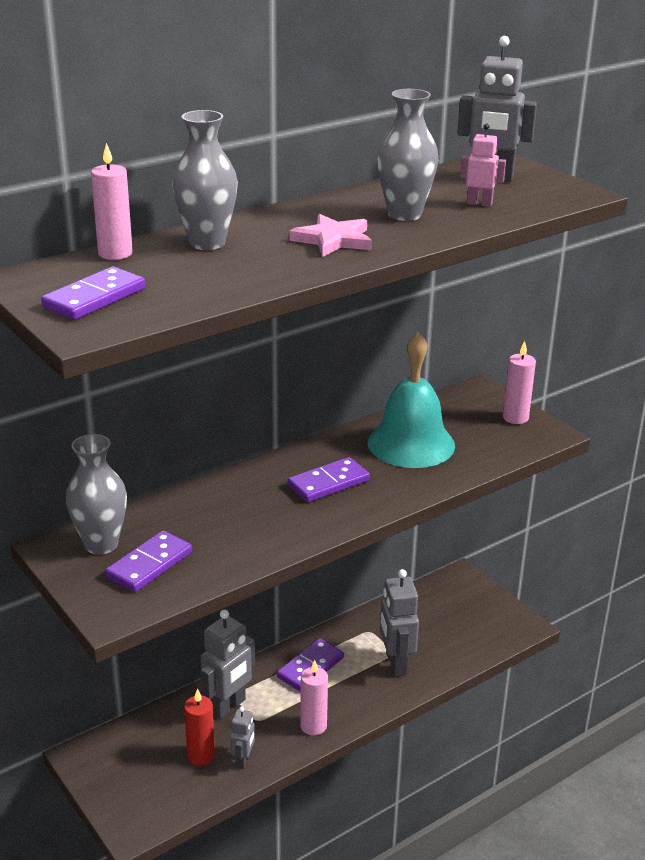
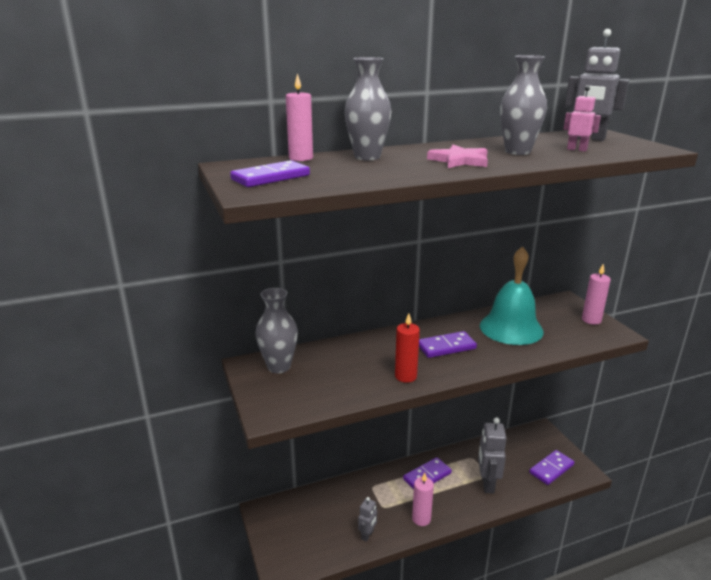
camera: 15 degrees right, 5 degrees down
(149, 565) = (306, 385): purple domino -> purple domino (551, 469)
(201, 755) = (339, 526): red candle -> red candle (405, 376)
(228, 706) = (366, 494): grey robot -> none

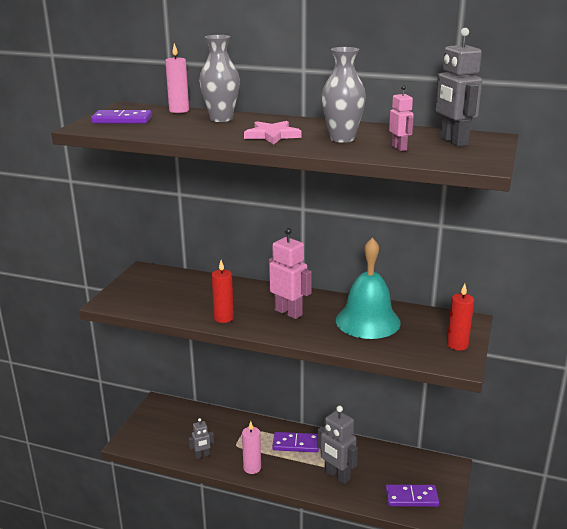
camera: 40 degrees right, 0 degrees up
(279, 367) = (158, 278): grey vase -> none
(446, 347) = (288, 312): purple domino -> pink robot
(487, 484) = (337, 476): grey robot -> grey robot turned 90 degrees counterclockwise
(591, 320) = (457, 345): pink candle -> red candle

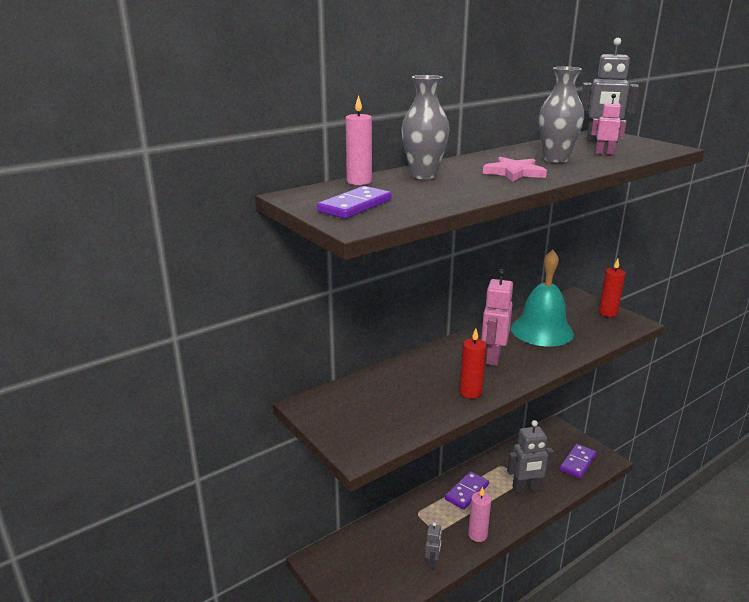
camera: 55 degrees left, 0 degrees up
(288, 312) = (493, 357): pink robot -> pink robot turned 60 degrees counterclockwise

